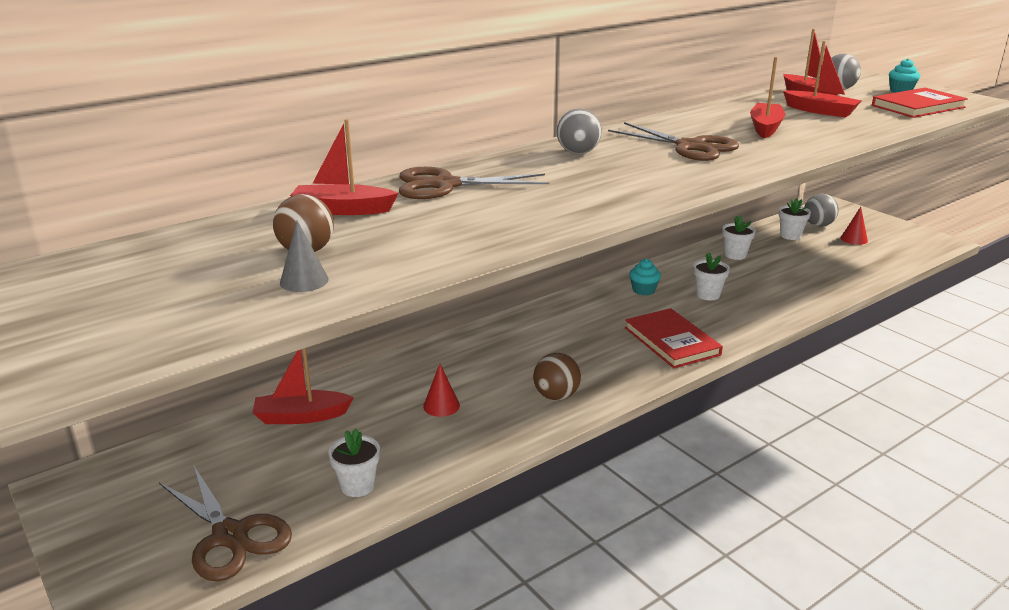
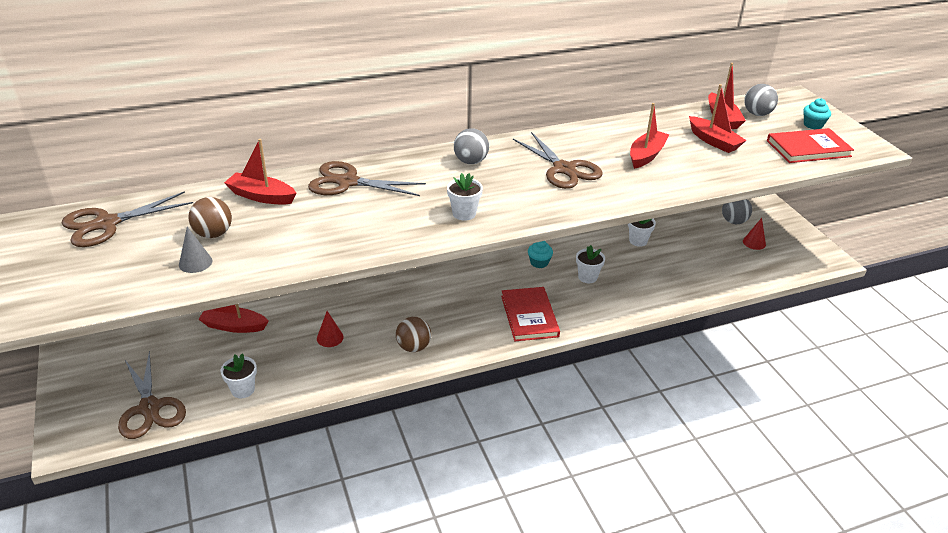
camera: 15 degrees right, 10 degrees up
(137, 262) = (106, 224): none -> brown scissors
(790, 235) = (700, 229): white flower pot -> white flower pot (464, 213)

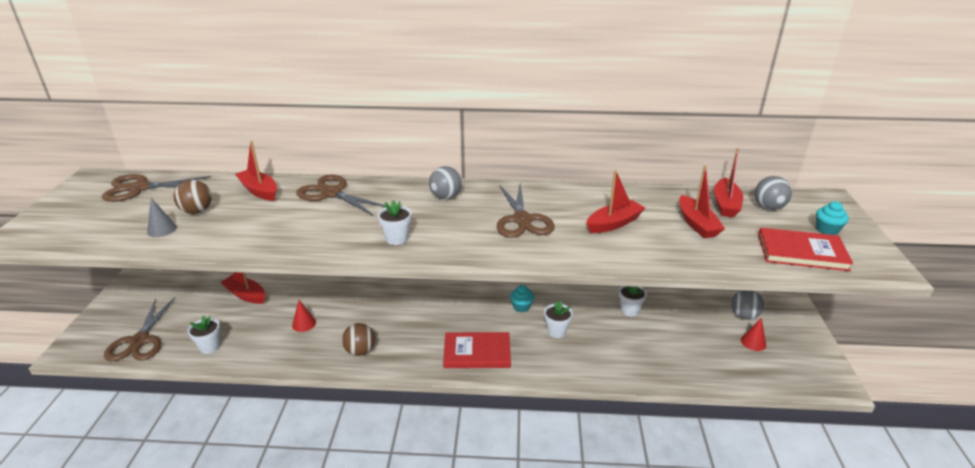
camera: 25 degrees right, 5 degrees down
(529, 316) = (477, 352): red book -> red book turned 75 degrees clockwise

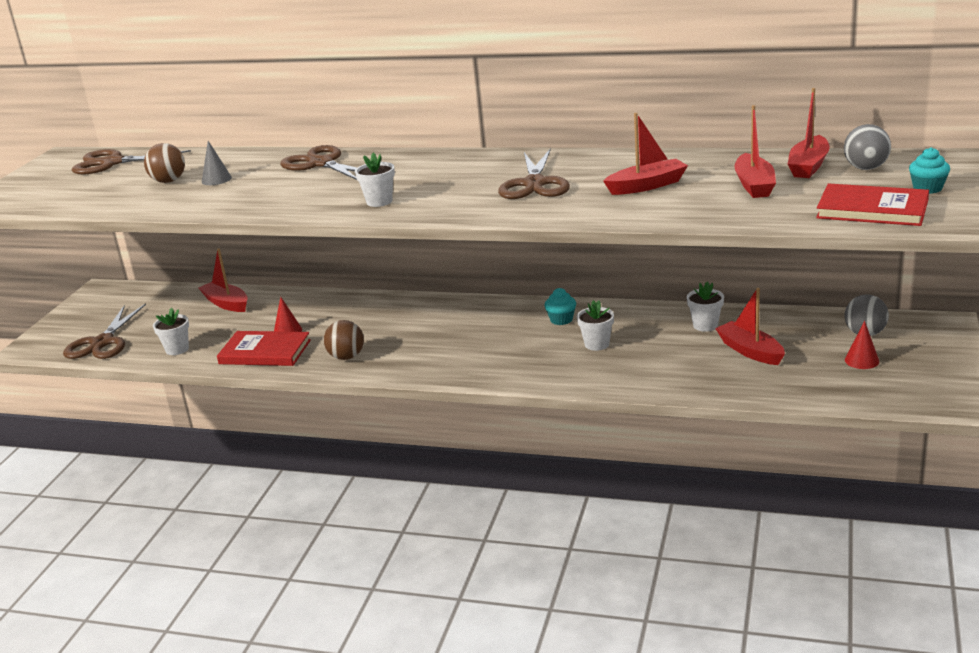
camera: 15 degrees right, 5 degrees down
(162, 229) = (129, 196): grey cone -> grey cone (216, 179)
(259, 191) = (240, 163): red boat -> red boat (750, 351)
(446, 197) = (453, 164): grey ball -> none
(477, 352) = (487, 361): red book -> red book (265, 352)

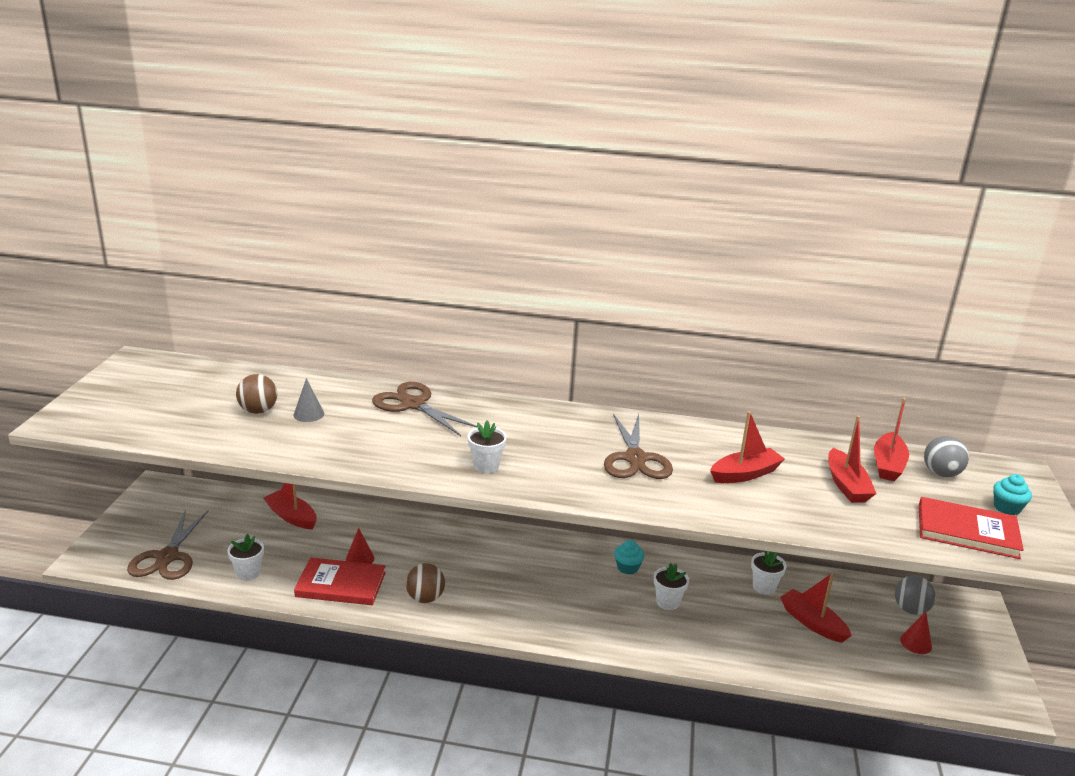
camera: 10 degrees left, 0 degrees up
(112, 163) = (192, 377): brown scissors -> none

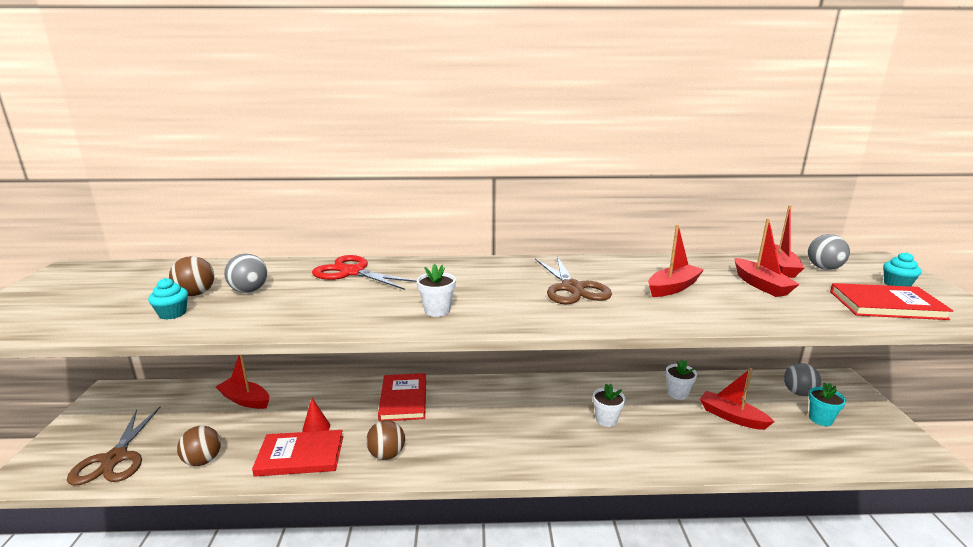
camera: 10 degrees left, 5 degrees down
(248, 573) = (203, 460): white flower pot -> brown ball
(308, 414) = (249, 291): grey cone -> grey ball
(413, 404) = (352, 272): brown scissors -> red scissors
(455, 542) = (403, 399): none -> red book
(627, 567) = (560, 396): turquoise cupcake -> turquoise cupcake (172, 314)
(916, 643) = (820, 419): red cone -> turquoise flower pot

